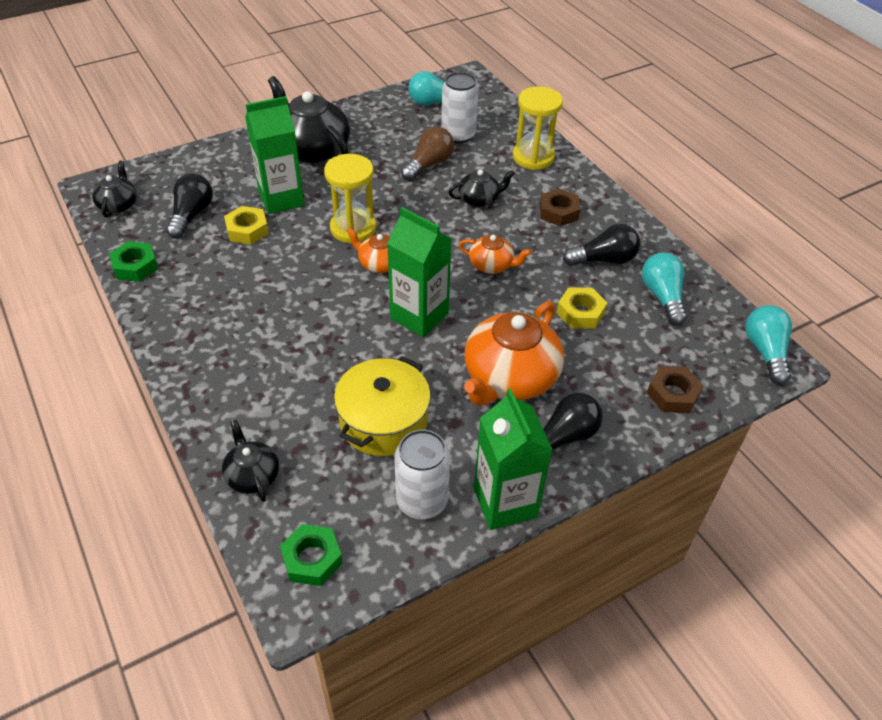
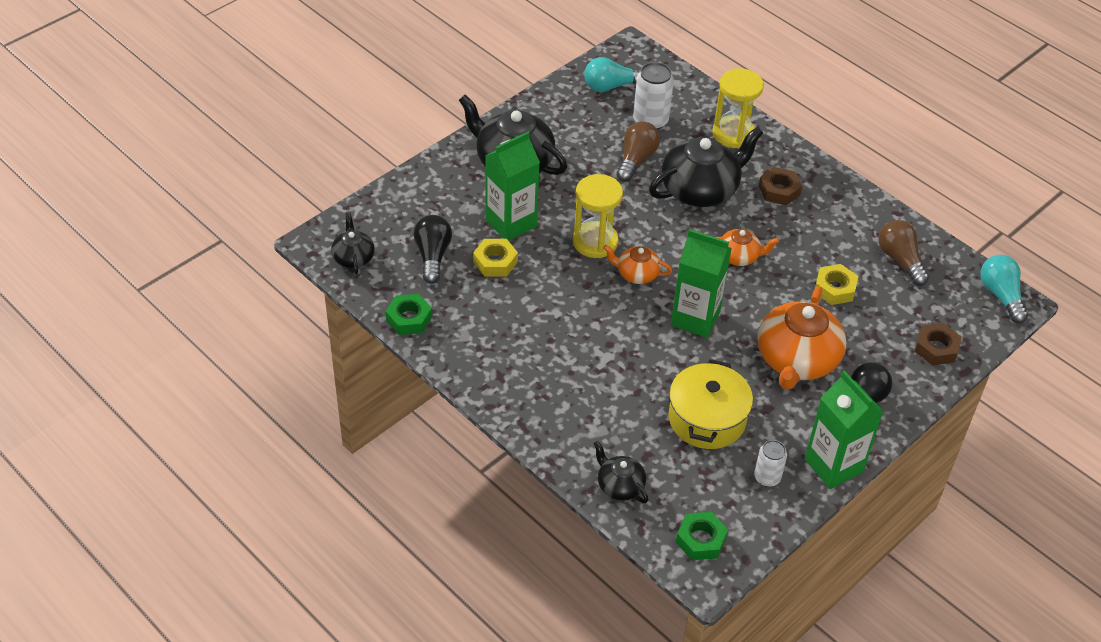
camera: 15 degrees left, 0 degrees up
(422, 501) = (767, 477): white can -> white can, size x0.62
(479, 199) = (700, 190): black teapot -> black teapot, size x1.94
(604, 260) = (837, 233): black light bulb -> none
(662, 297) = (900, 260): turquoise light bulb -> brown light bulb

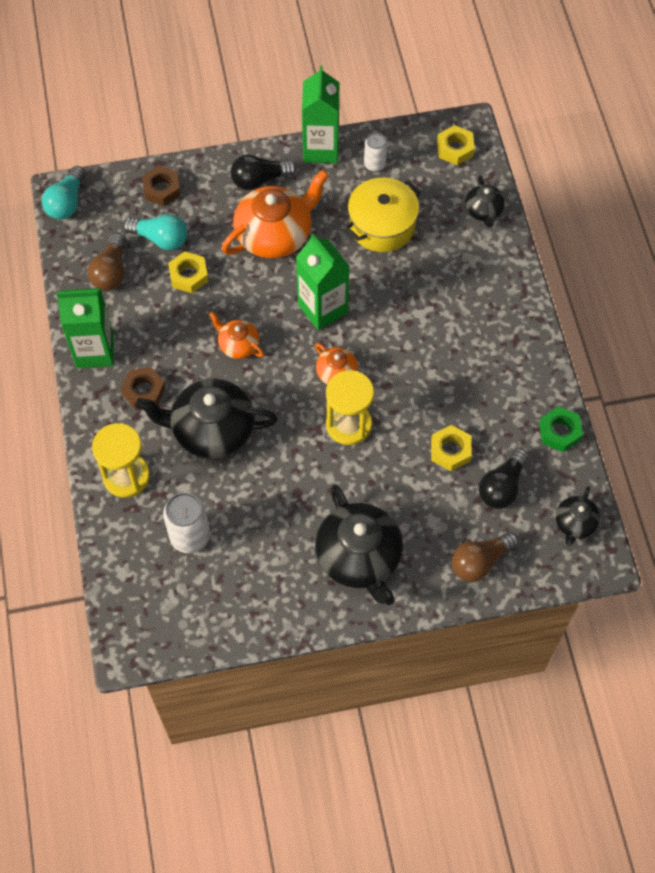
camera: 145 degrees left, 15 degrees up
(511, 223) = (409, 485): green carton -> green carton (95, 351)
(611, 86) = (191, 605): turquoise light bulb -> turquoise light bulb (160, 239)
(636, 159) = (241, 496): brown light bulb -> brown light bulb (480, 562)
(701, 540) = (455, 148): green nut -> yellow nut

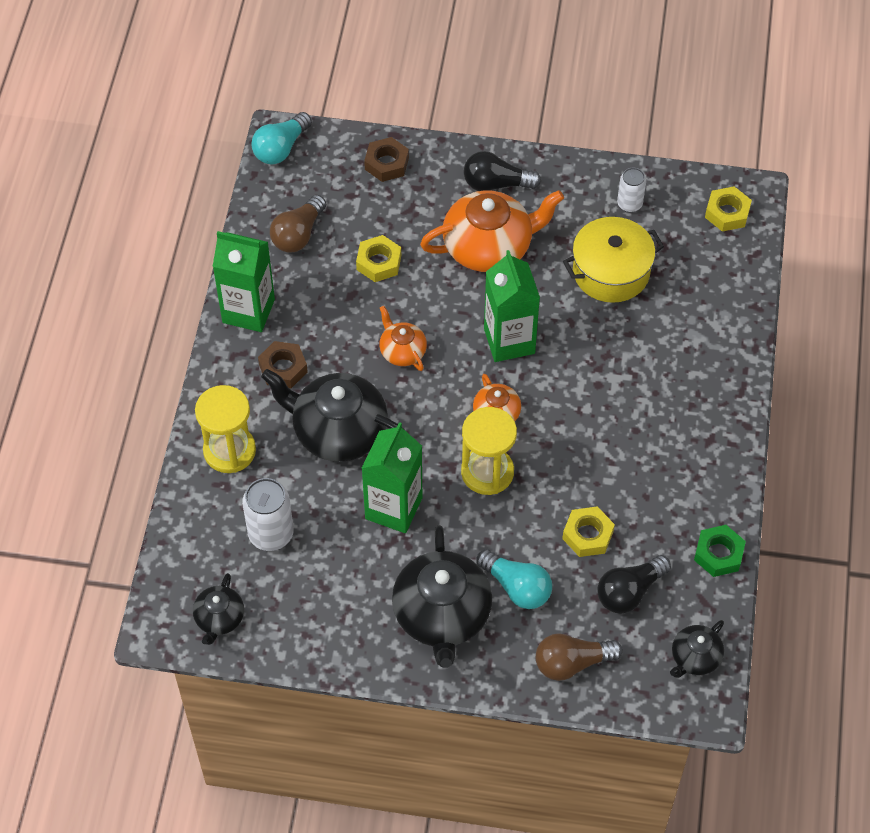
camera: 20 degrees right, 5 degrees down
(160, 239) = (364, 215): turquoise light bulb -> turquoise light bulb (517, 587)
(321, 149) = (576, 170): green carton -> green carton (393, 508)
(483, 211) = (731, 289): black teapot -> black teapot (219, 618)

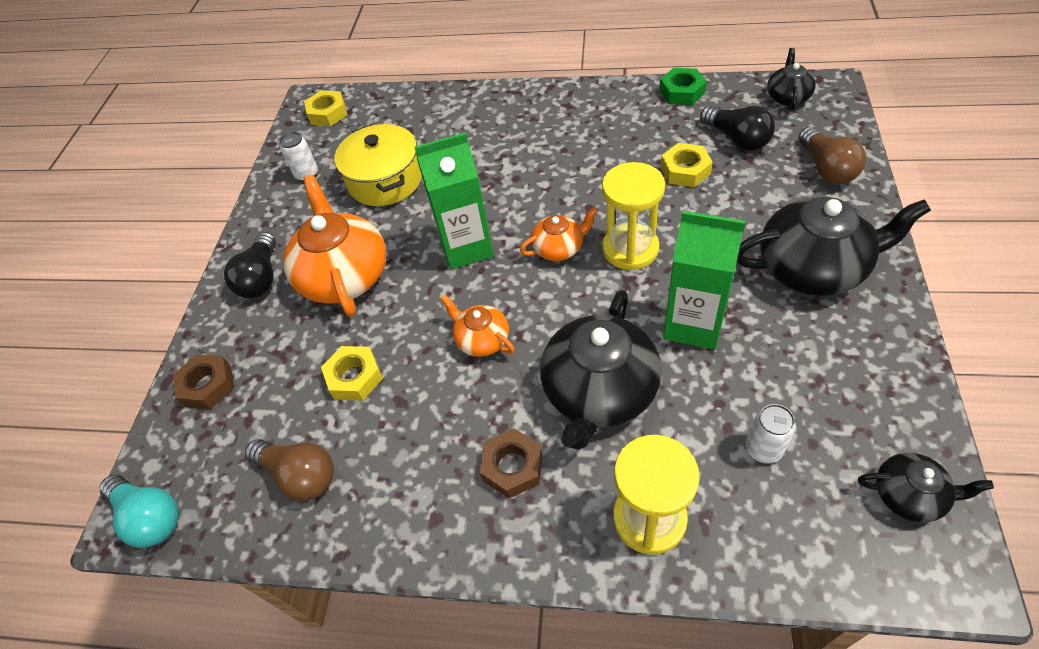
camera: 85 degrees left, 5 degrees down
(248, 311) = (420, 524): green carton -> none
(271, 534) = (763, 449): white can -> white can, size x0.62
(402, 351) = (482, 339): orange teapot -> orange teapot turned 75 degrees clockwise
(517, 587) = (759, 213): turquoise light bulb -> none
(695, 657) = (787, 97): black teapot -> black teapot turned 120 degrees counterclockwise

